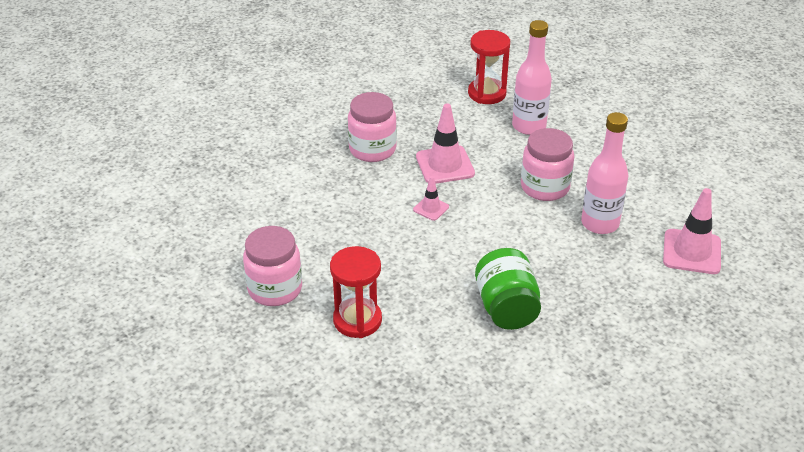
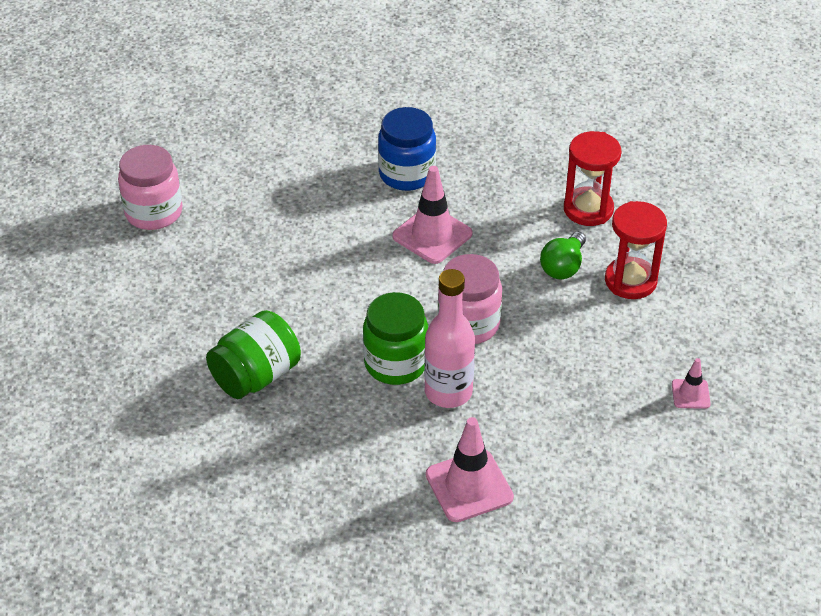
camera: 55 degrees right, 5 degrees up
(357, 320) = (157, 283): red hourglass -> red hourglass (630, 281)
(372, 149) = (407, 174): pink jar -> blue jar
(431, 208) = (355, 257): pink traffic cone -> pink traffic cone (690, 394)
(529, 126) = (563, 267): pink bottle -> green light bulb
(553, 235) = (395, 363): none -> green jar

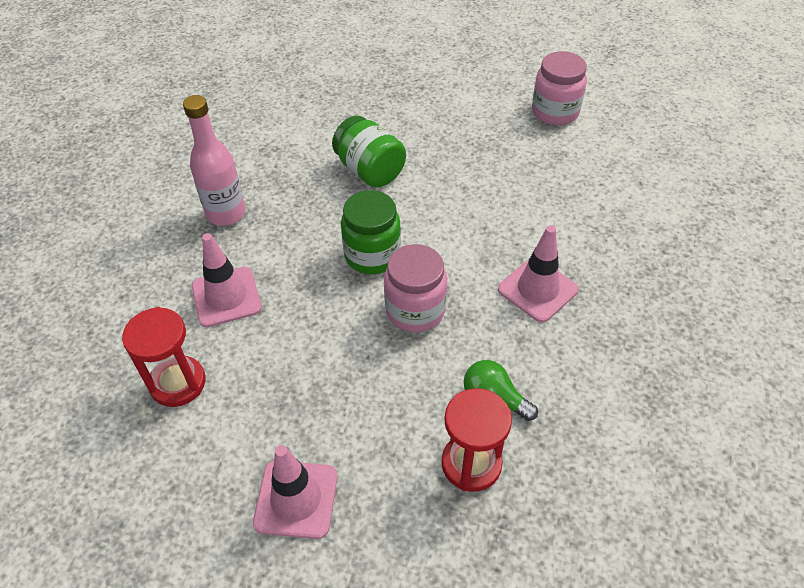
camera: 95 degrees right, 5 degrees up
(407, 174) = (626, 274): blue jar -> none
(448, 392) = (333, 289): pink bottle -> pink bottle (226, 213)
(588, 209) = (589, 435): red hourglass -> red hourglass (178, 383)
(690, 394) = (296, 499): pink traffic cone -> pink traffic cone, size x1.89

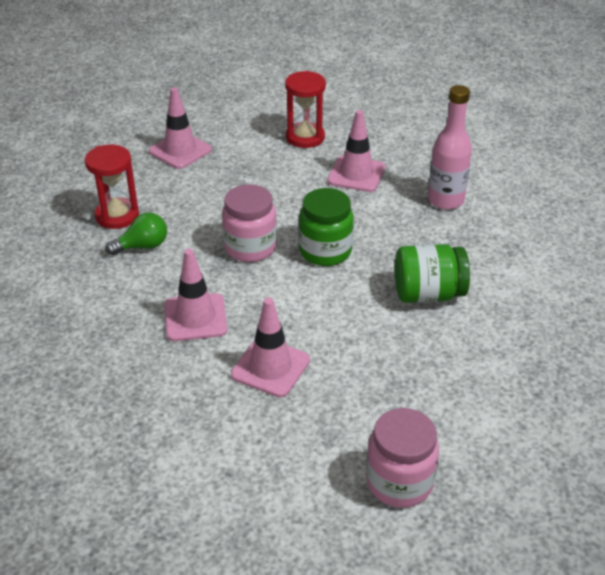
camera: 125 degrees right, 10 degrees down
(536, 214) = (270, 367): none -> pink traffic cone

